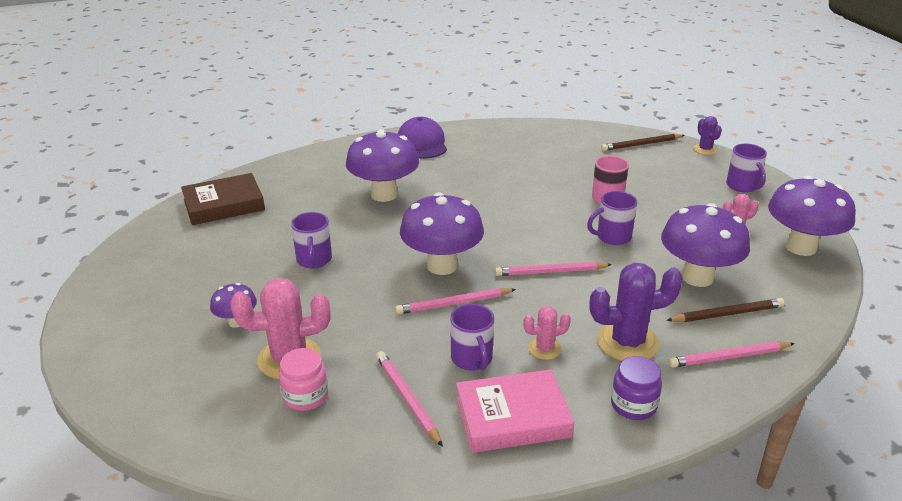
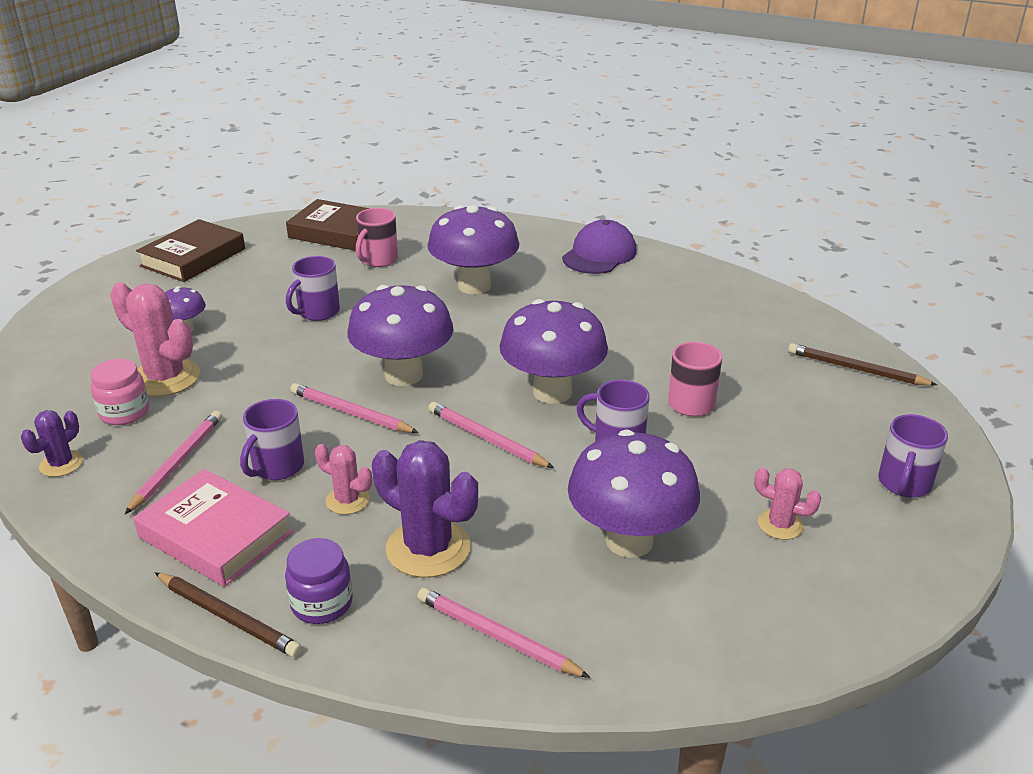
camera: 45 degrees right, 0 degrees up
(139, 274) = (193, 257): none -> brown book
(290, 209) = (378, 260): none -> pink mug
(705, 149) = (939, 416): purple cactus -> purple cactus (61, 464)
(727, 314) = (584, 597): brown pencil -> brown pencil (228, 617)
(800, 247) = (836, 595): purple mushroom -> purple mushroom (552, 392)

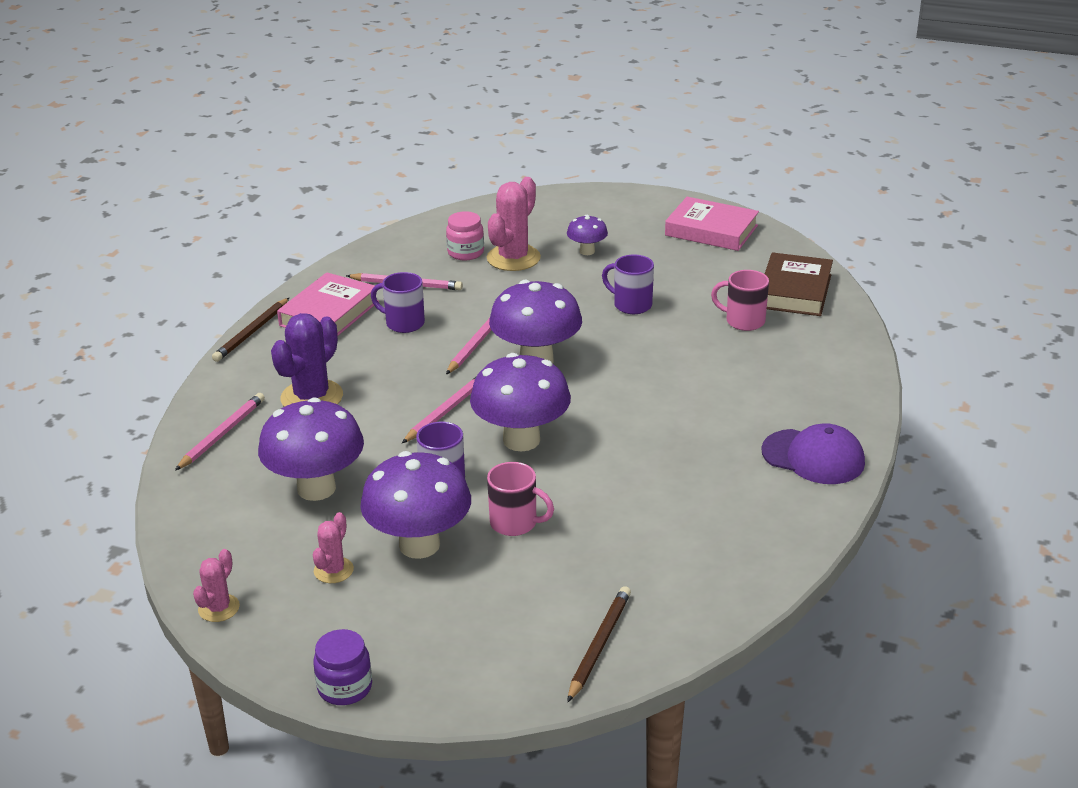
camera: 85 degrees right, 0 degrees up
(61, 464) = (403, 244): purple cactus -> none
(193, 257) = (711, 230): brown book -> pink book
(322, 603) = (260, 363): purple jar -> purple jar (345, 687)
(347, 500) = (365, 357): pink cactus -> pink cactus (219, 608)
(474, 286) = (709, 381): purple mushroom -> purple mushroom (419, 545)
(904, 484) = (392, 656): purple mug -> none

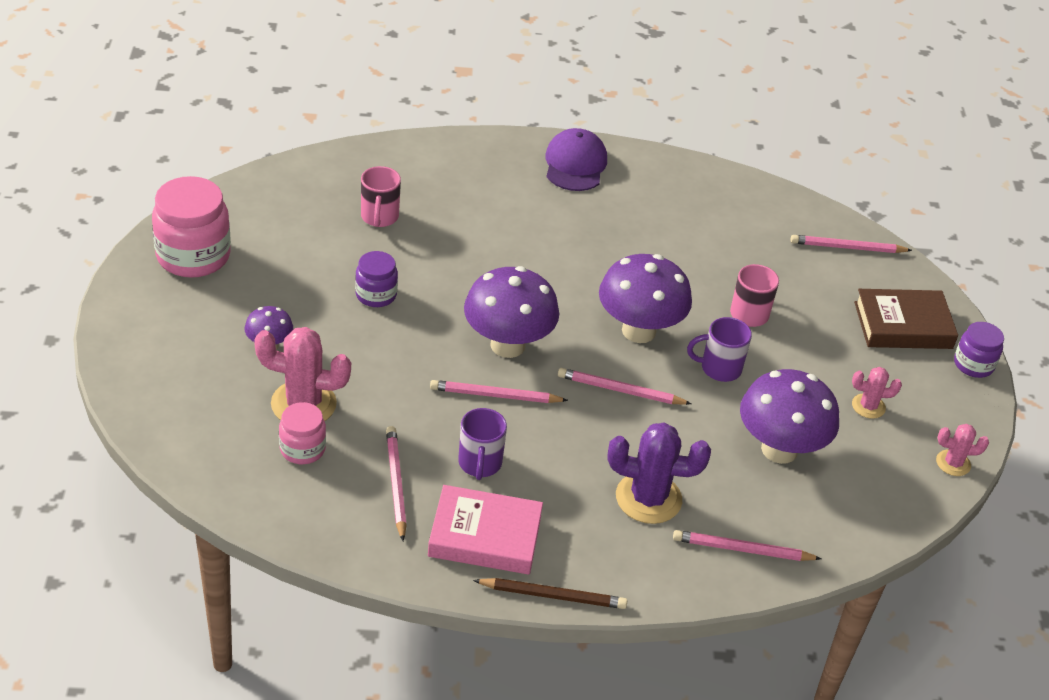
camera: 115 degrees left, 10 degrees up
(419, 545) = (808, 363): purple mushroom -> none
(599, 645) = (847, 247): brown pencil -> pink pencil
(631, 305) = (376, 295): purple mug -> purple jar
(711, 230) = (193, 256): pink book -> pink jar
(794, 291) = (310, 189): brown book -> brown book (903, 325)

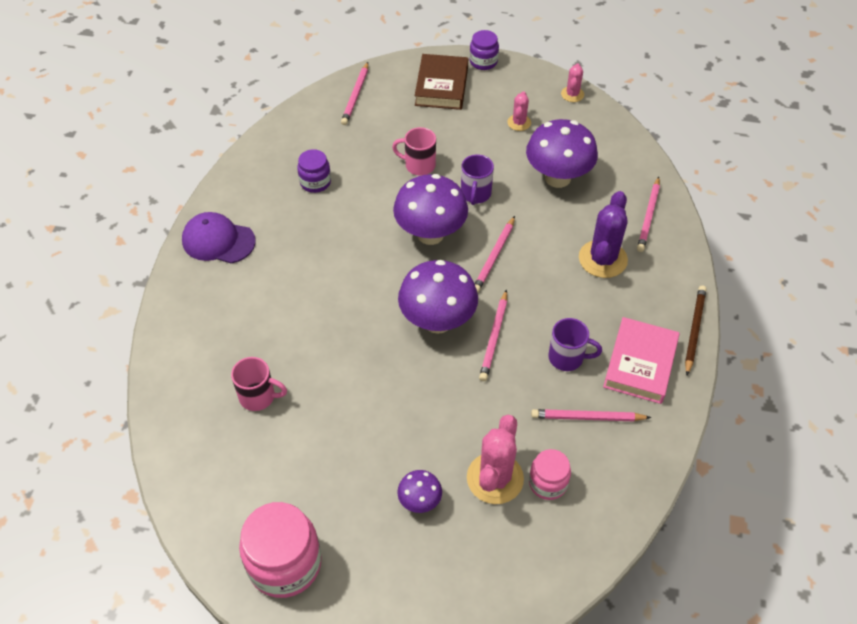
camera: 75 degrees left, 10 degrees up
(376, 295) = (364, 410): purple jar -> purple jar (315, 182)

